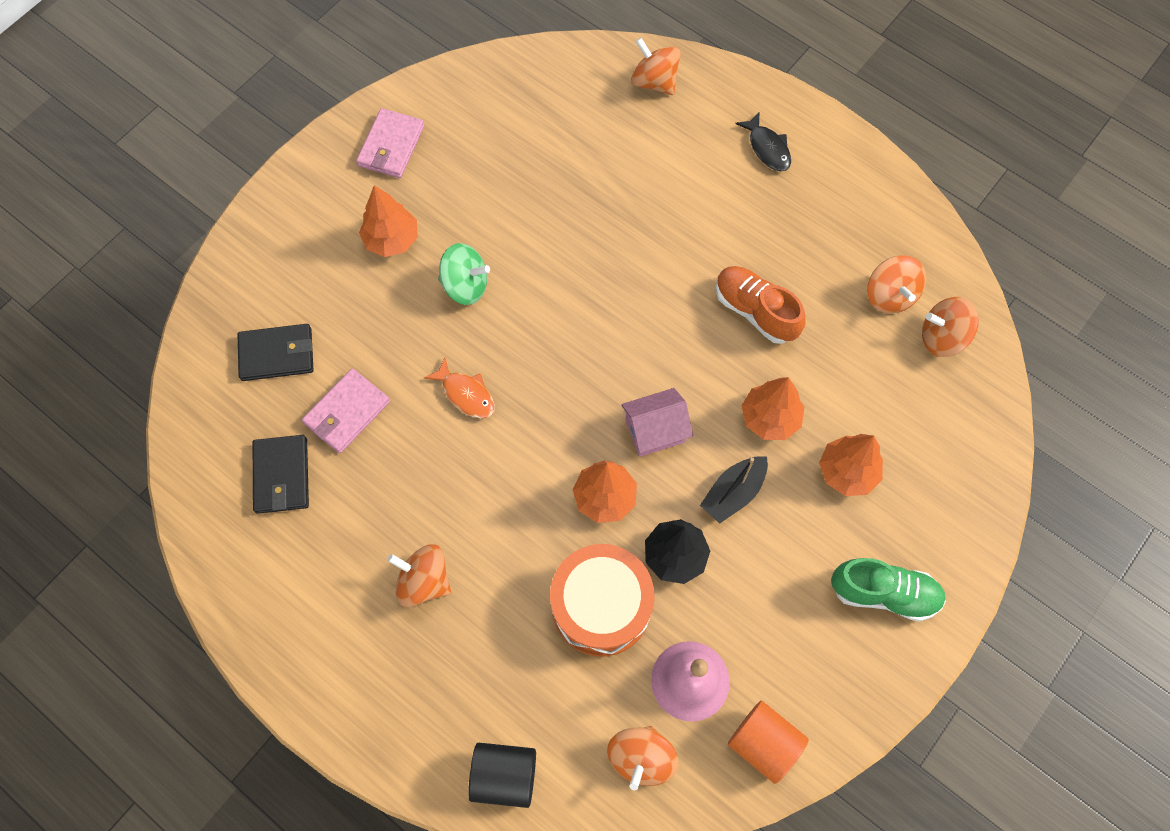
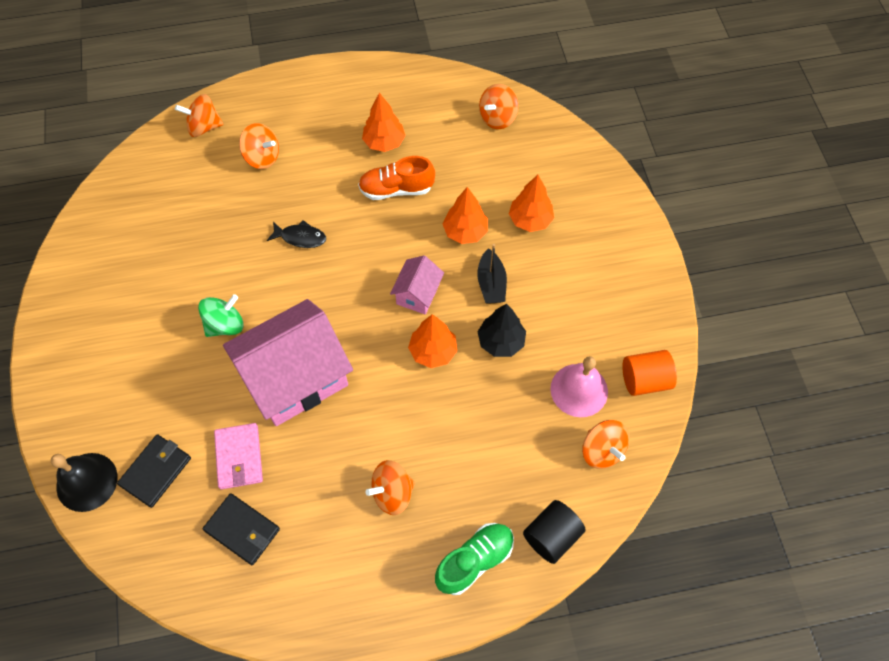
camera: 50 degrees left, 5 degrees down
(223, 307) = (87, 482): none -> black bell
(391, 146) = (86, 296): pink wallet -> none
(392, 240) = (150, 343): orange tree -> orange tree (384, 142)
(466, 394) = (296, 378): orange fish -> pink house
(601, 606) = (495, 403): orange drum -> none
(767, 148) = (306, 107): black fish -> black fish (300, 237)
(884, 593) = (612, 256): green shoe -> green shoe (474, 561)
(889, 295) = (451, 122): orange spinning top -> orange spinning top (262, 157)

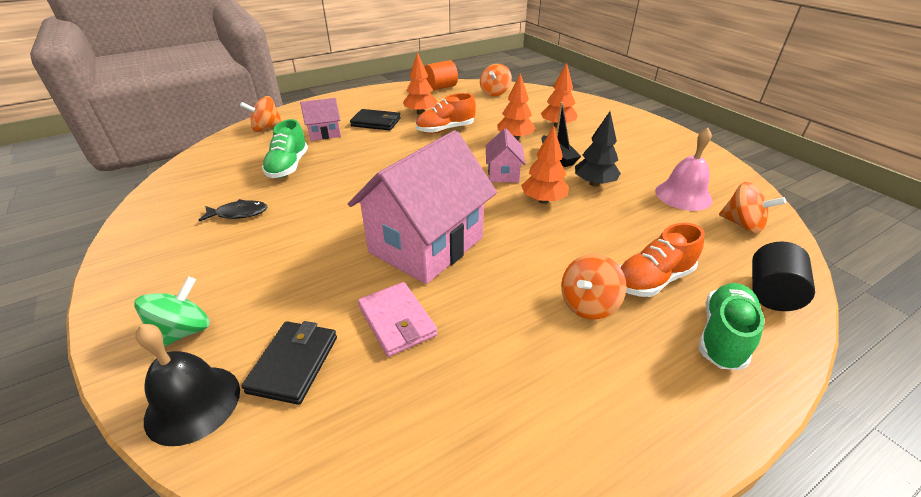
camera: 20 degrees left, 25 degrees down
(209, 213) = (288, 167): none -> green shoe
(225, 325) = (333, 226): green spinning top -> green spinning top (183, 332)
(242, 530) = (437, 391): black wallet -> black wallet (376, 122)
(262, 157) = (324, 133): orange spinning top -> pink house
(300, 237) = (380, 164): black fish -> black fish (238, 213)
(463, 487) = (652, 280): none -> orange shoe
(644, 380) = (724, 179): orange cylinder -> orange cylinder (441, 87)

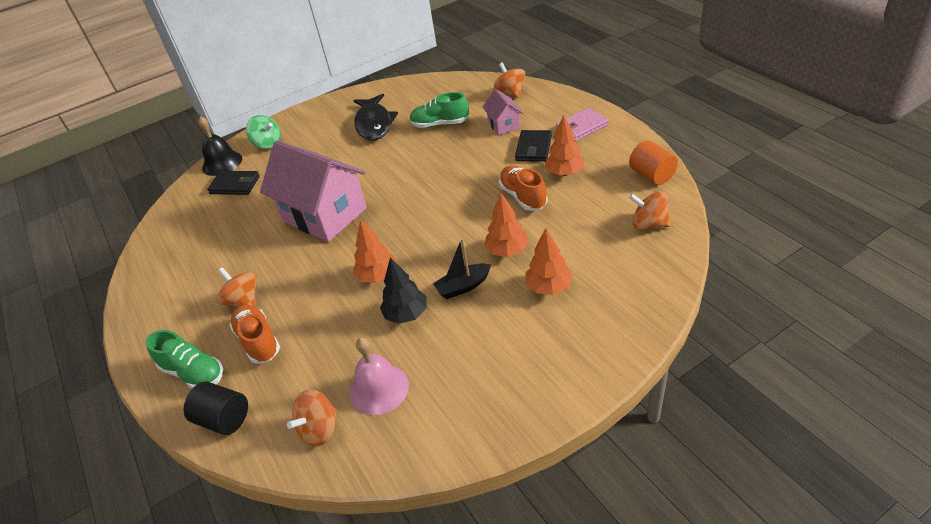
camera: 95 degrees right, 5 degrees up
(238, 213) = (374, 124): black fish -> black fish, size x1.88
(397, 321) = (254, 214): pink wallet -> pink wallet (581, 127)
(503, 173) = (428, 247): pink house -> none

